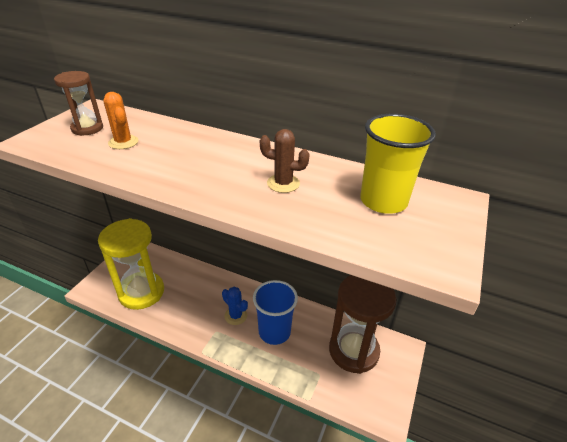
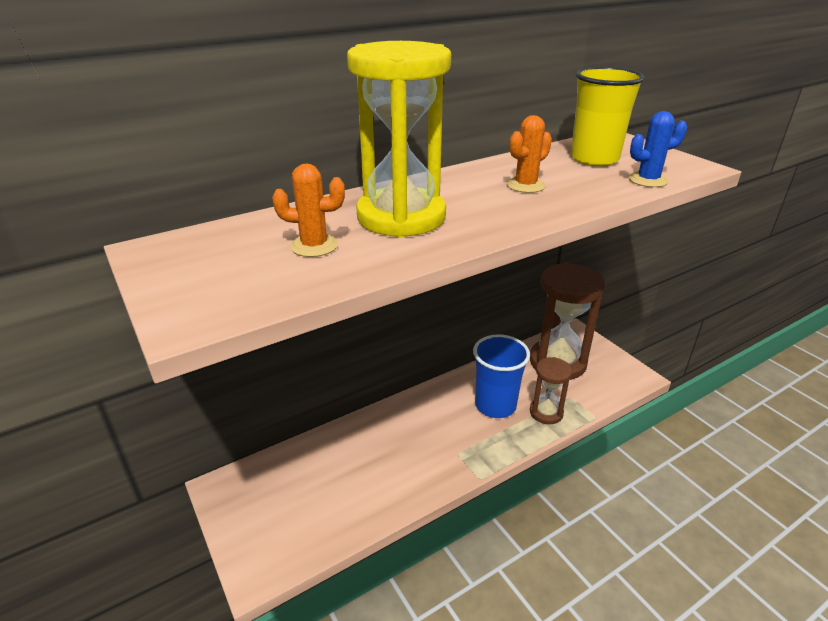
camera: 55 degrees left, 5 degrees down
(87, 128) = (224, 264): brown hourglass -> brown hourglass (546, 412)
(141, 292) = (325, 507): yellow hourglass -> yellow hourglass (401, 217)
(236, 316) = (448, 427): blue cactus -> blue cactus (648, 180)
(283, 183) = (526, 185): brown cactus -> orange cactus

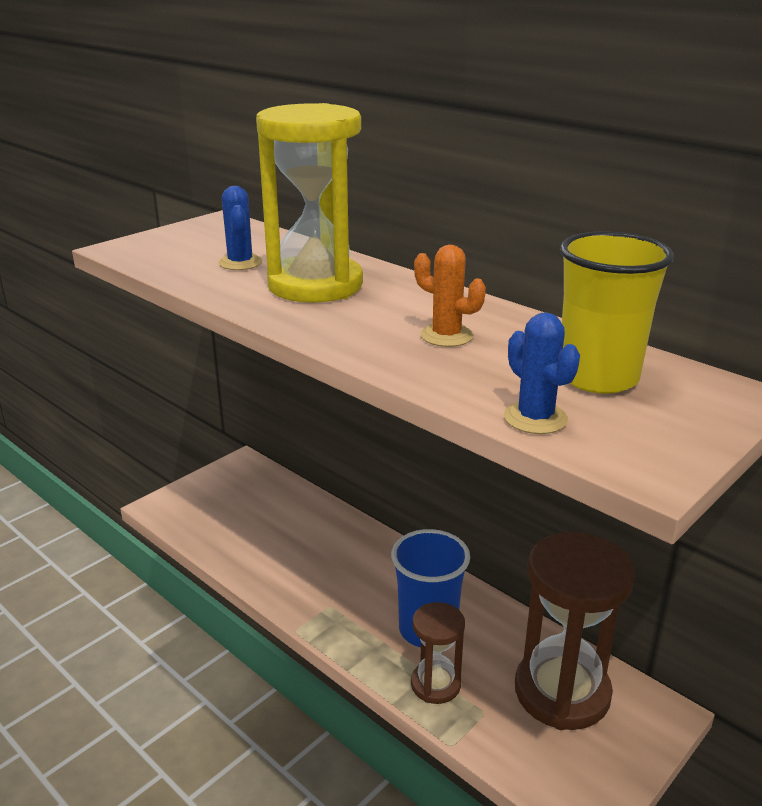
camera: 75 degrees right, 5 degrees down
(314, 246) = (240, 263): orange cactus -> blue cactus

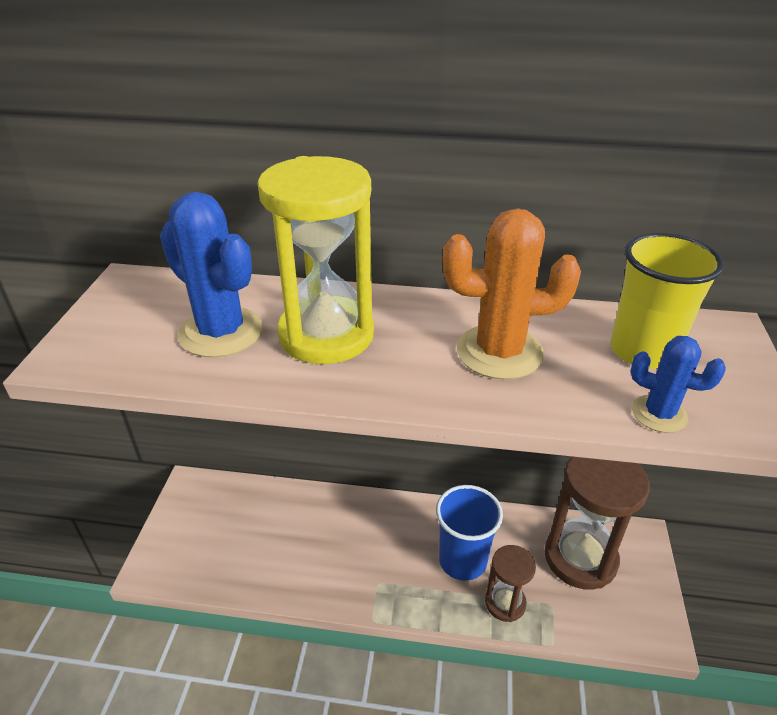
camera: 35 degrees left, 10 degrees up
(240, 263) = (221, 332): blue cactus -> blue cactus, size x1.80
(446, 336) = (499, 352): orange cactus -> orange cactus, size x1.80

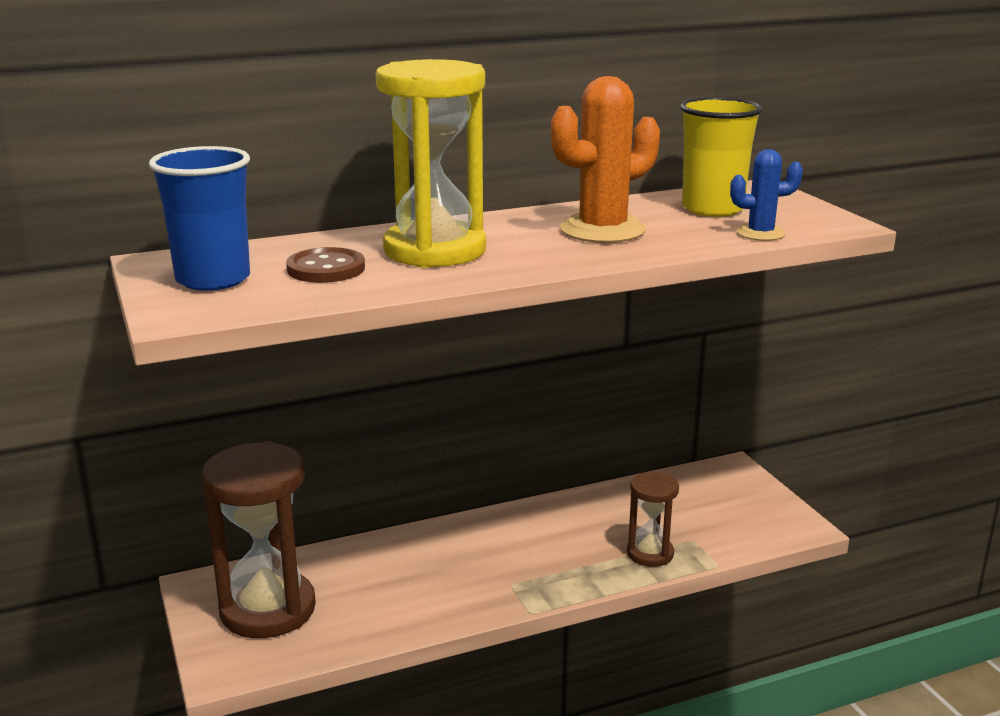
camera: 30 degrees left, 15 degrees down
(221, 332) = (326, 269): blue cactus -> brown button
(462, 560) = (582, 539): blue cup -> blue cup (213, 279)
(580, 558) = (691, 500): brown hourglass -> brown hourglass (268, 609)

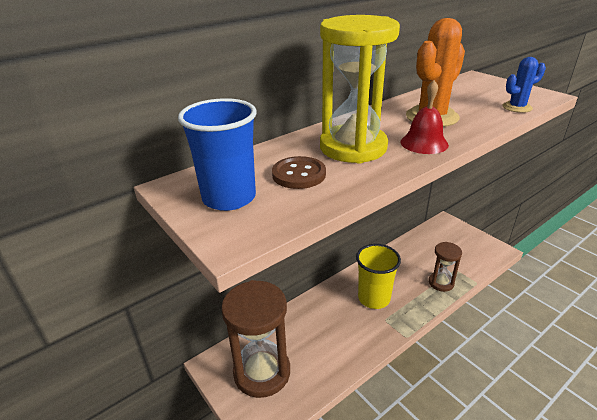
camera: 15 degrees left, 10 degrees up
(544, 257) = (424, 143): none -> red bell
(712, 209) = (471, 94): yellow cup -> yellow cup (374, 298)

